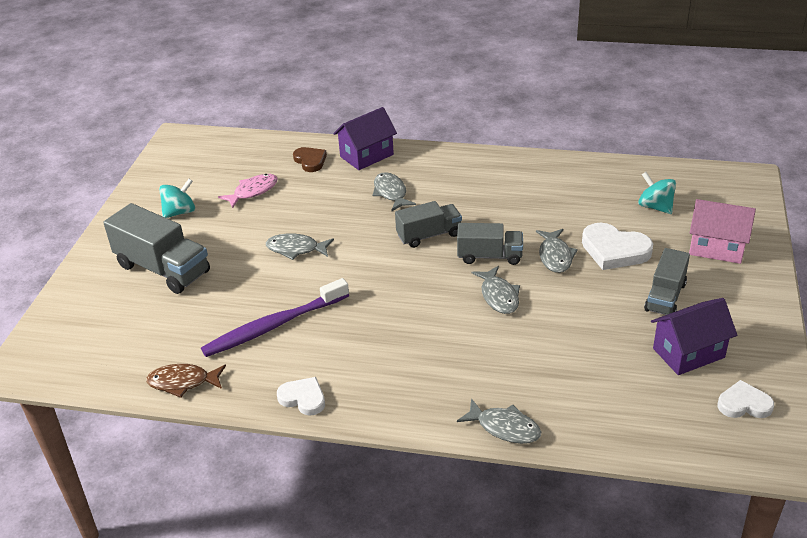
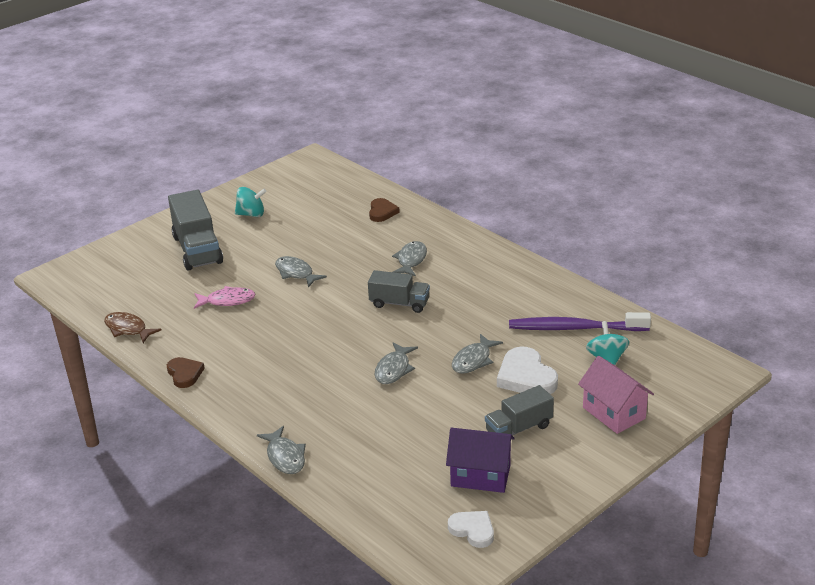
camera: 35 degrees right, 5 degrees down
(253, 191) = (315, 219): pink fish -> pink fish (227, 301)
(274, 326) = (221, 319): purple toothbrush -> purple toothbrush (575, 328)
(303, 398) = (184, 374): white heart -> brown heart
(366, 155) = (428, 224): purple house -> none
(489, 256) = (424, 338): grey truck -> none

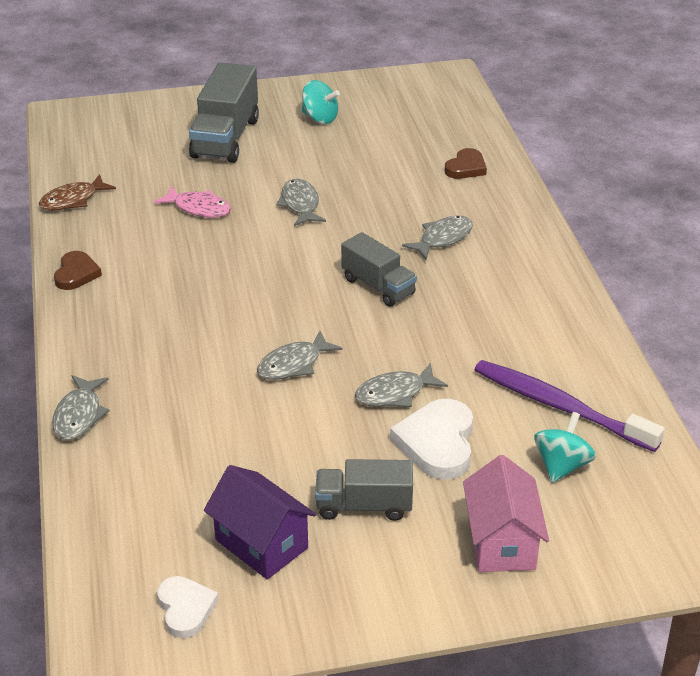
camera: 30 degrees right, 5 degrees up
(128, 329) = (73, 200): brown fish -> brown fish turned 105 degrees counterclockwise

